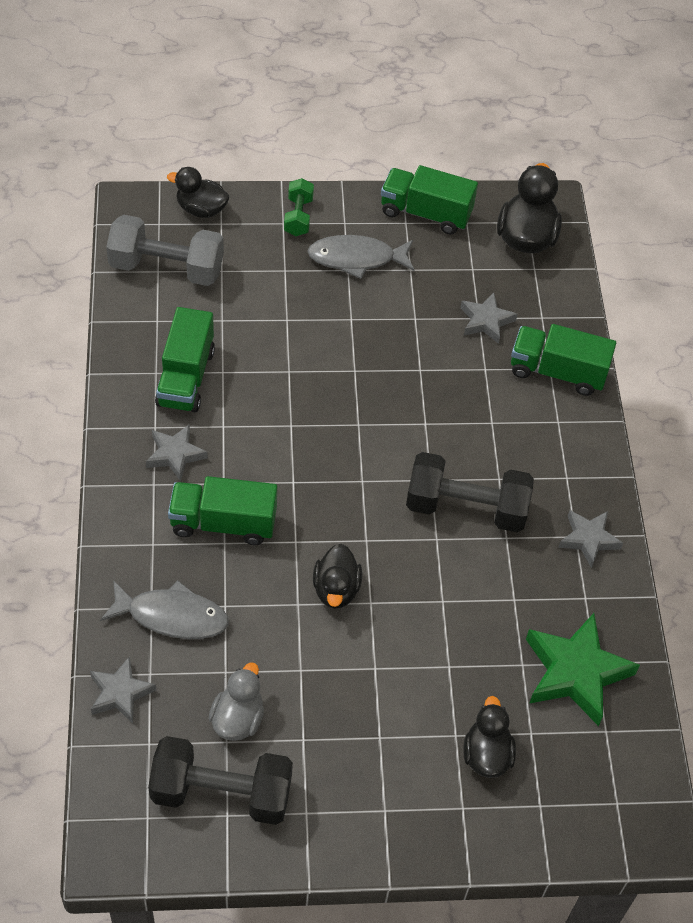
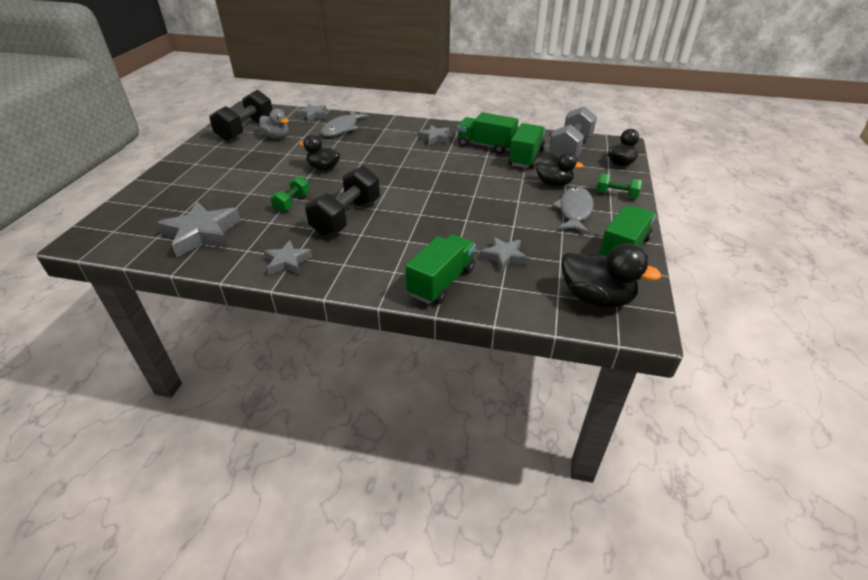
camera: 110 degrees right, 15 degrees down
(223, 523) = (385, 145): green truck -> green truck (526, 157)
(455, 592) = (292, 203): none -> green dumbbell
(486, 754) = (189, 195): black duck -> black duck (553, 184)
(575, 672) = (202, 234): green star -> grey star

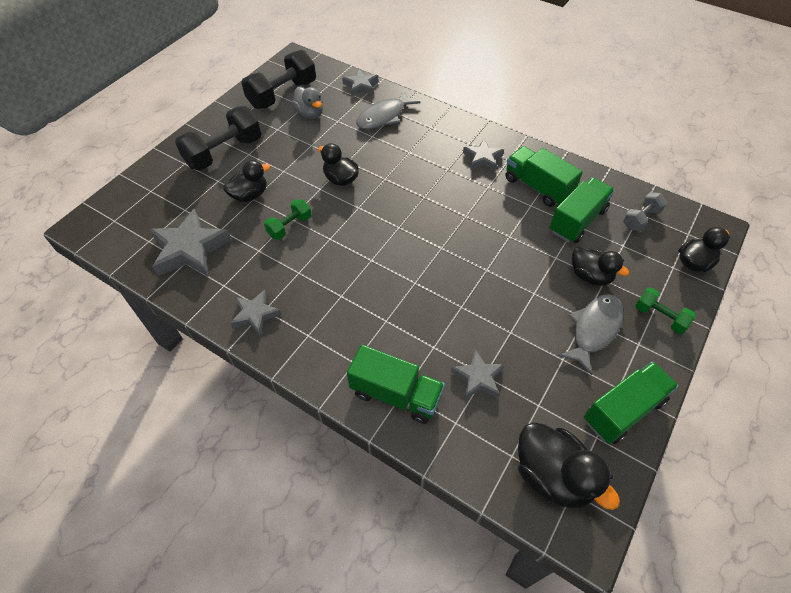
camera: 20 degrees right, 15 degrees up
(245, 191) = (250, 195): none -> black duck
(346, 217) = (336, 265): black dumbbell -> black dumbbell (224, 152)
(441, 282) = (395, 394): green truck -> green truck turned 60 degrees clockwise
(570, 148) = (640, 219): grey dumbbell -> grey dumbbell, size x0.54

